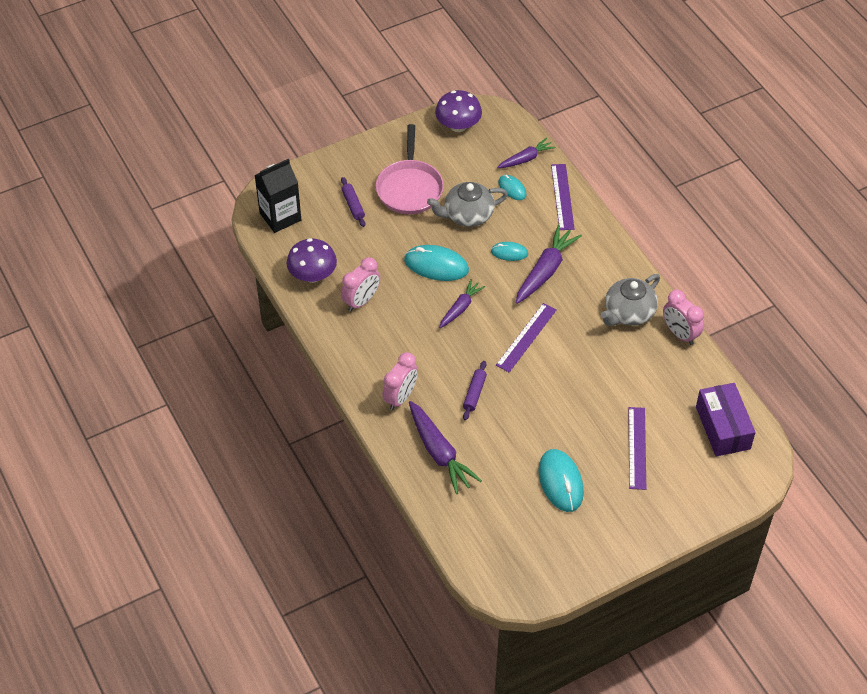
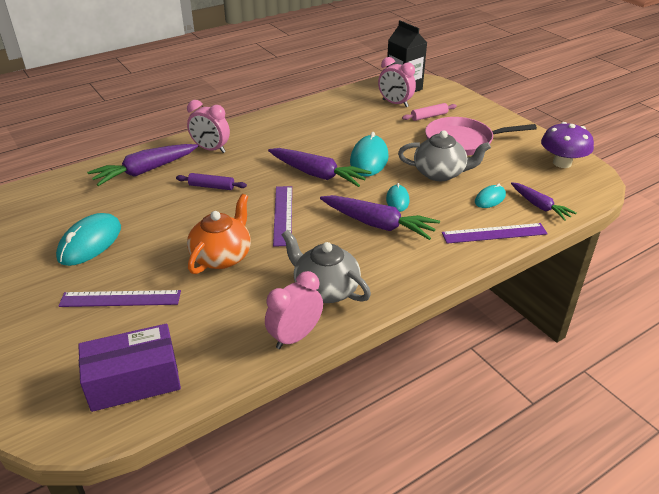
camera: 85 degrees right, 15 degrees down
(312, 275) = (344, 104): purple mushroom -> none
(353, 205) = (429, 116): purple rolling pin -> pink rolling pin
(361, 301) = (319, 126): pink clock -> pink clock (395, 103)
(460, 308) = (318, 174): purple carrot -> purple carrot, size x1.61
(467, 215) = (440, 173): grey teapot -> grey teapot turned 120 degrees clockwise
(526, 337) = (283, 215): purple ruler -> purple ruler turned 60 degrees clockwise
(560, 482) = (90, 242): turquoise mouse -> turquoise mouse turned 45 degrees counterclockwise
(585, 381) = (222, 256): none -> orange teapot

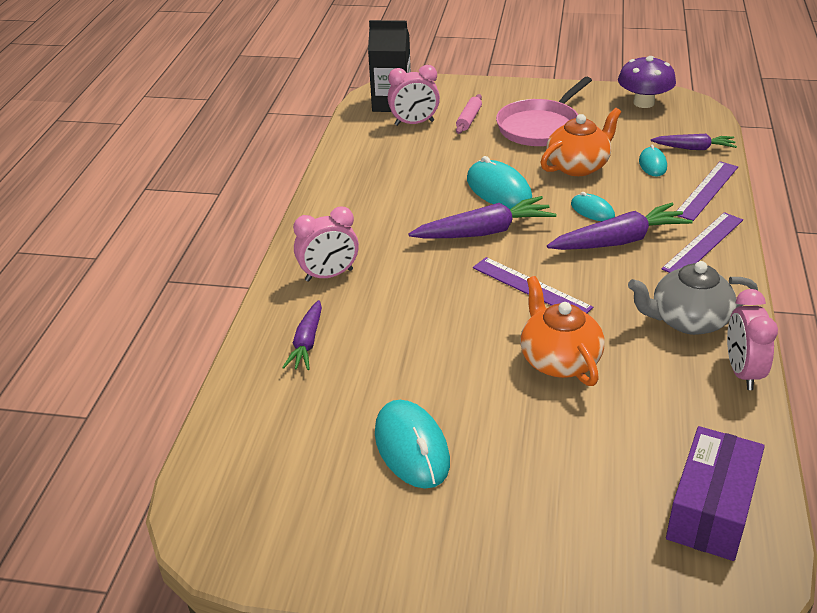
camera: 45 degrees left, 0 degrees up
(120, 299) = (555, 465): purple ruler -> purple ruler (703, 244)
(145, 171) = (307, 343): purple carrot -> purple carrot, size x0.62
(211, 187) = (411, 309): purple rolling pin -> none
(440, 173) = (578, 166): grey teapot -> orange teapot

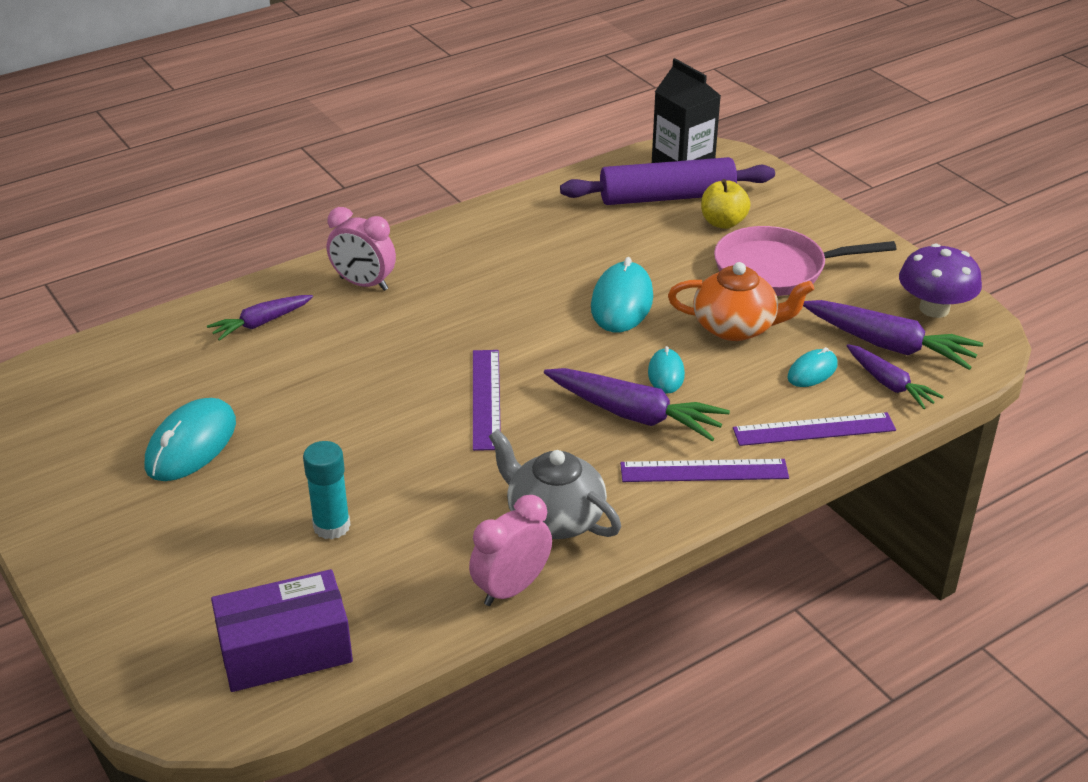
camera: 45 degrees right, 0 degrees up
(414, 123) = (667, 197): pink clock -> purple rolling pin
(469, 119) = (723, 222): pink rolling pin -> yellow apple
(484, 232) = (539, 329): purple carrot -> purple carrot (889, 345)
(559, 360) = (396, 466): orange teapot -> none
(592, 421) = (331, 526): none -> turquoise glue stick

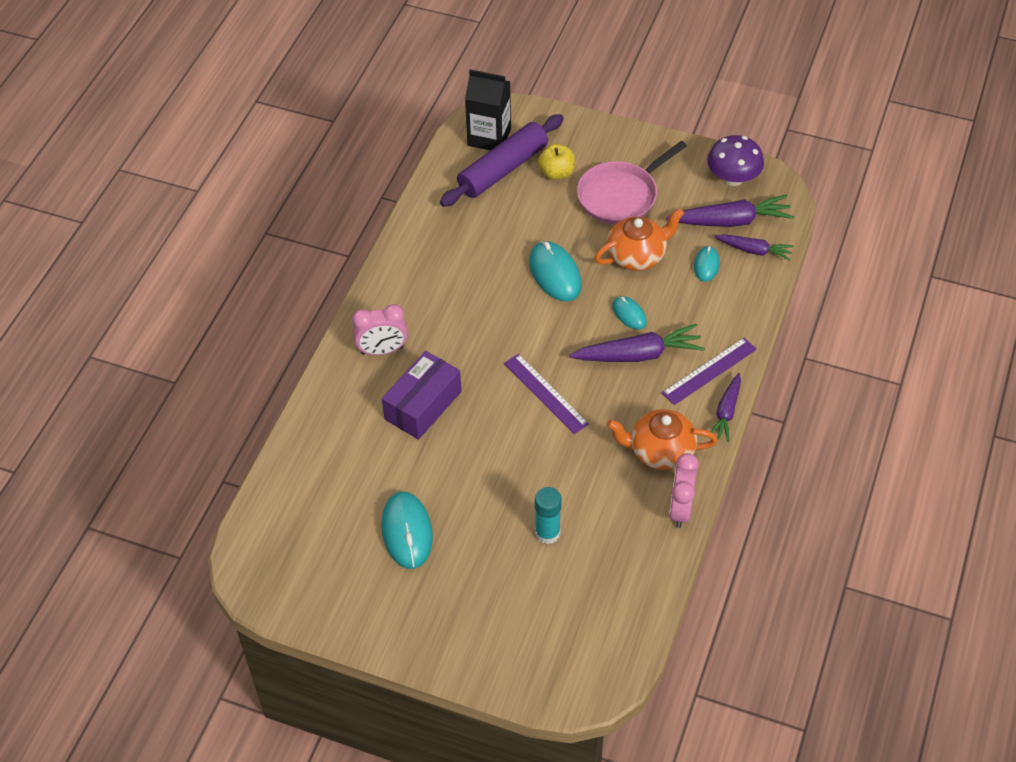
camera: 35 degrees left, 15 degrees up
(261, 323) = (350, 419): purple carrot -> purple carrot (726, 412)
(285, 650) = (603, 622): purple box -> purple box (423, 405)
(553, 518) = (660, 451): grey teapot -> orange teapot
(814, 430) = (741, 307): purple ruler -> none

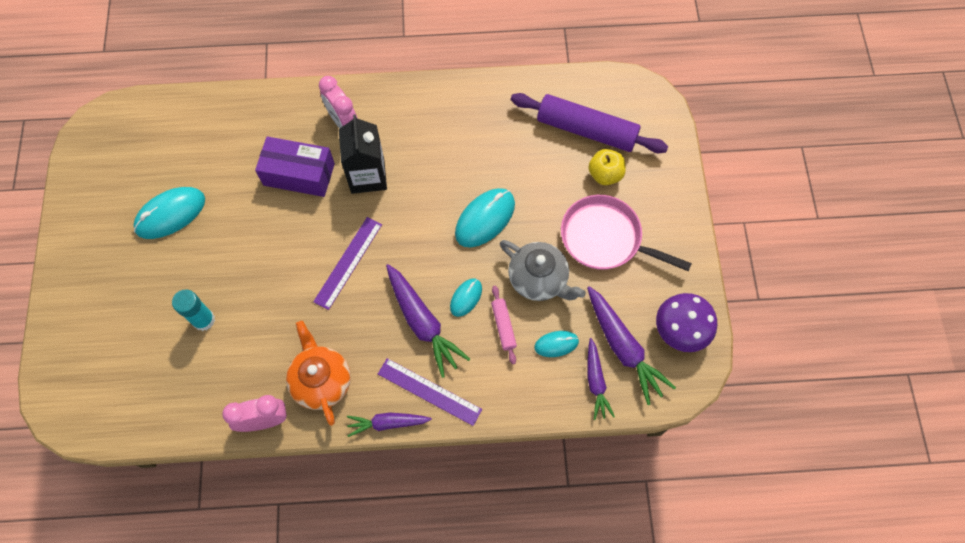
camera: 65 degrees right, 15 degrees up
(489, 137) = (619, 104): black carton -> black carton (367, 176)
(637, 255) = (539, 279): orange teapot -> grey teapot
(671, 296) = (503, 326): none -> pink rolling pin

